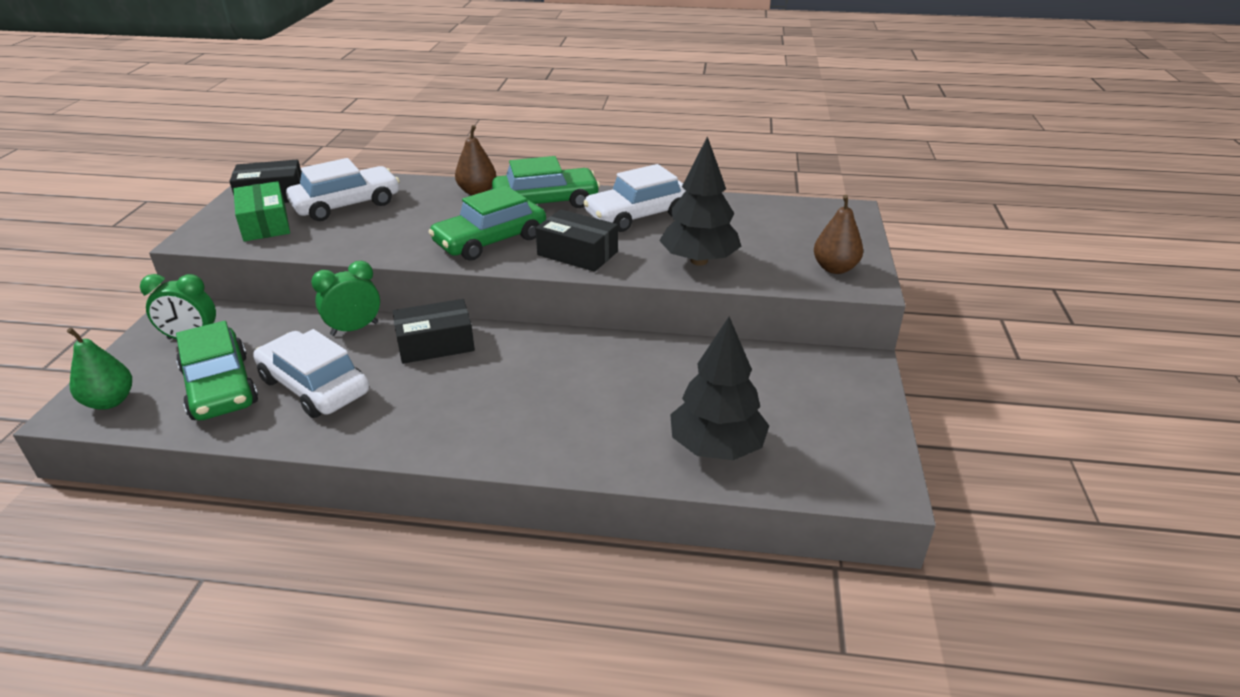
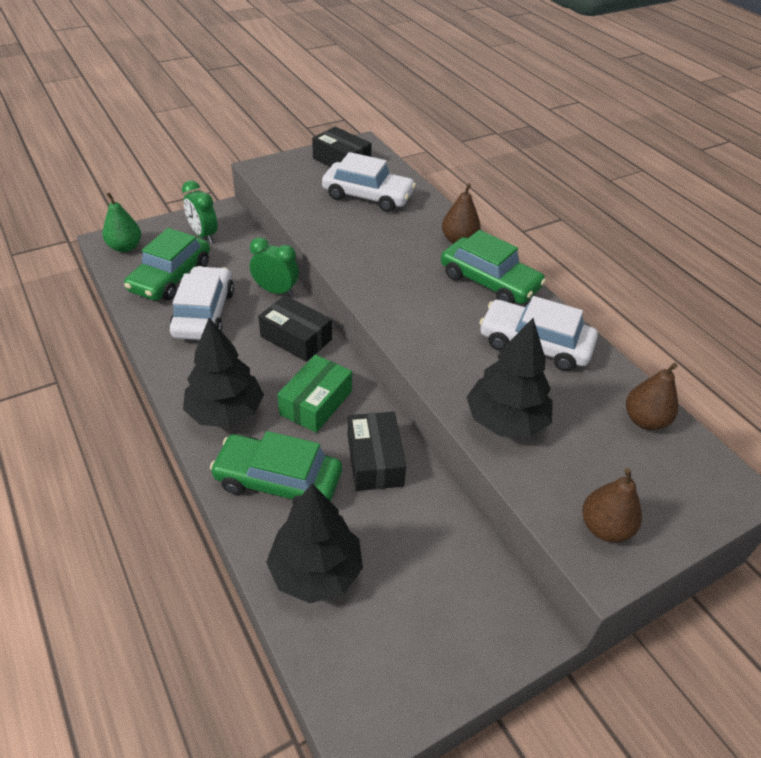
camera: 50 degrees right, 10 degrees up
(265, 224) = (306, 181): green box -> green box (316, 403)
(472, 426) = (225, 412): none -> black tree
(490, 240) = (399, 287): green car -> green car (278, 480)
(577, 253) = (434, 342): black box -> black box (375, 460)
(760, 211) = (644, 420): none -> brown pear

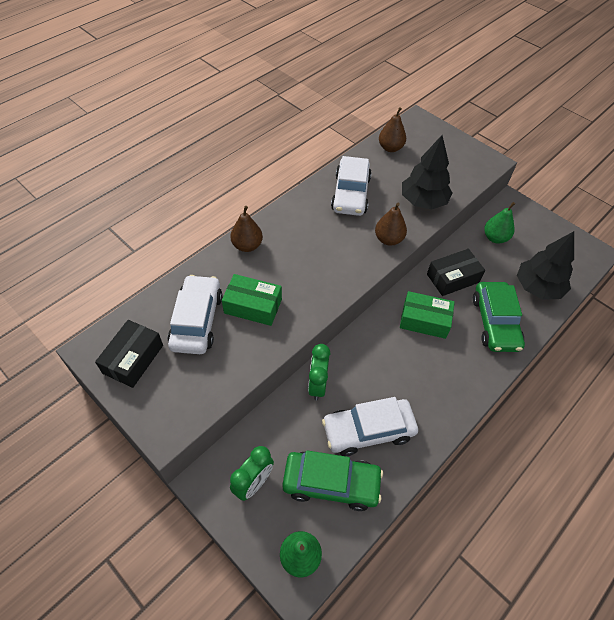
camera: 105 degrees left, 10 degrees up
(225, 412) = (460, 372): black tree -> none
(296, 338) = (367, 352): black box -> none
(370, 230) = (253, 306): none -> green box
(442, 555) = (495, 238): none -> green pear
(489, 282) = (294, 222): green car -> none
(604, 527) = (470, 161): brown pear -> brown pear (388, 239)

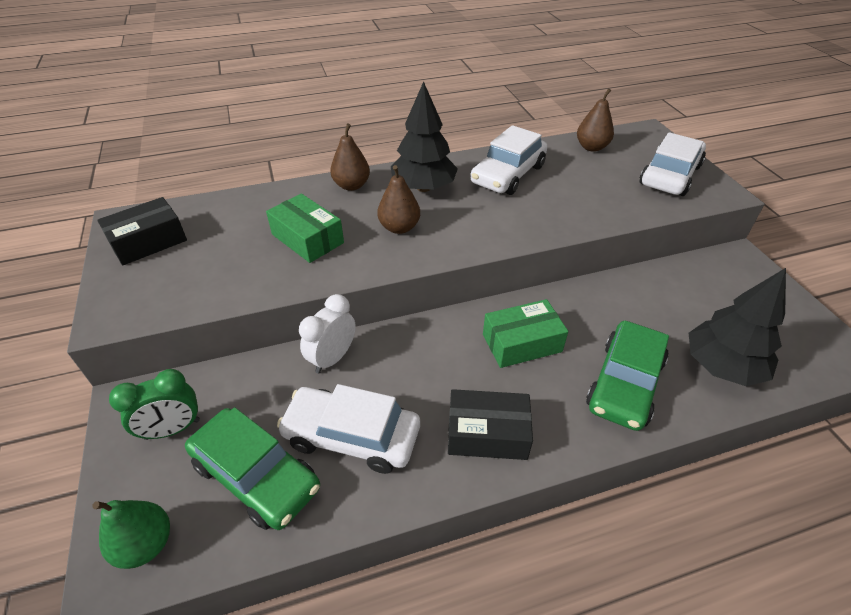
camera: 30 degrees right, 10 degrees down
(197, 320) = (239, 231): white car -> white car (670, 175)
(317, 385) = (332, 358): green clock -> white clock
(388, 239) = (520, 228): brown pear -> brown pear (399, 227)
(423, 201) = (596, 205): black tree -> black tree (423, 187)
(424, 320) = (522, 343): green box -> green box turned 60 degrees counterclockwise
(452, 278) = (595, 311): black box -> black box (487, 433)
(495, 238) = (689, 288): green pear -> none

